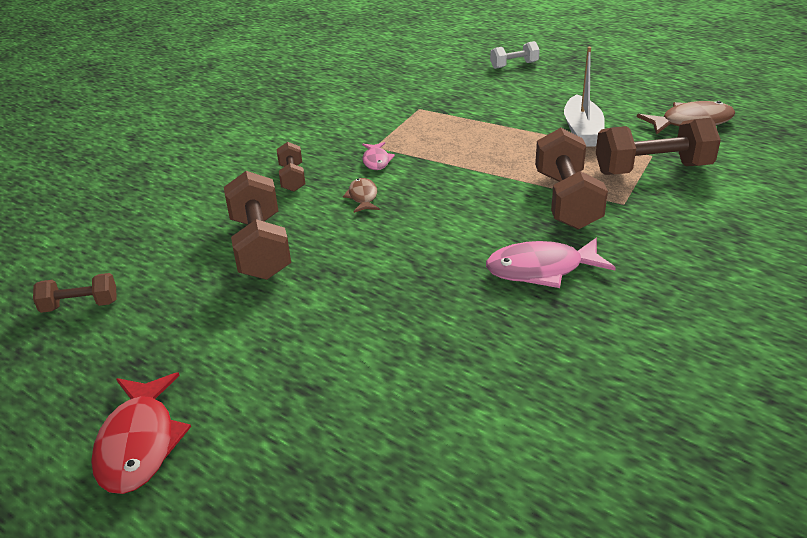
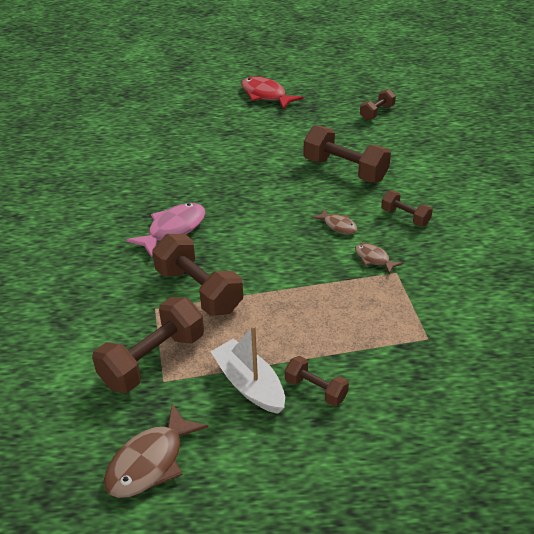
camera: 140 degrees right, 5 degrees up
(376, 161) = (374, 259): pink fish -> brown fish
(514, 65) = (435, 484): white dumbbell -> none
(535, 114) = (316, 389): none -> brown dumbbell

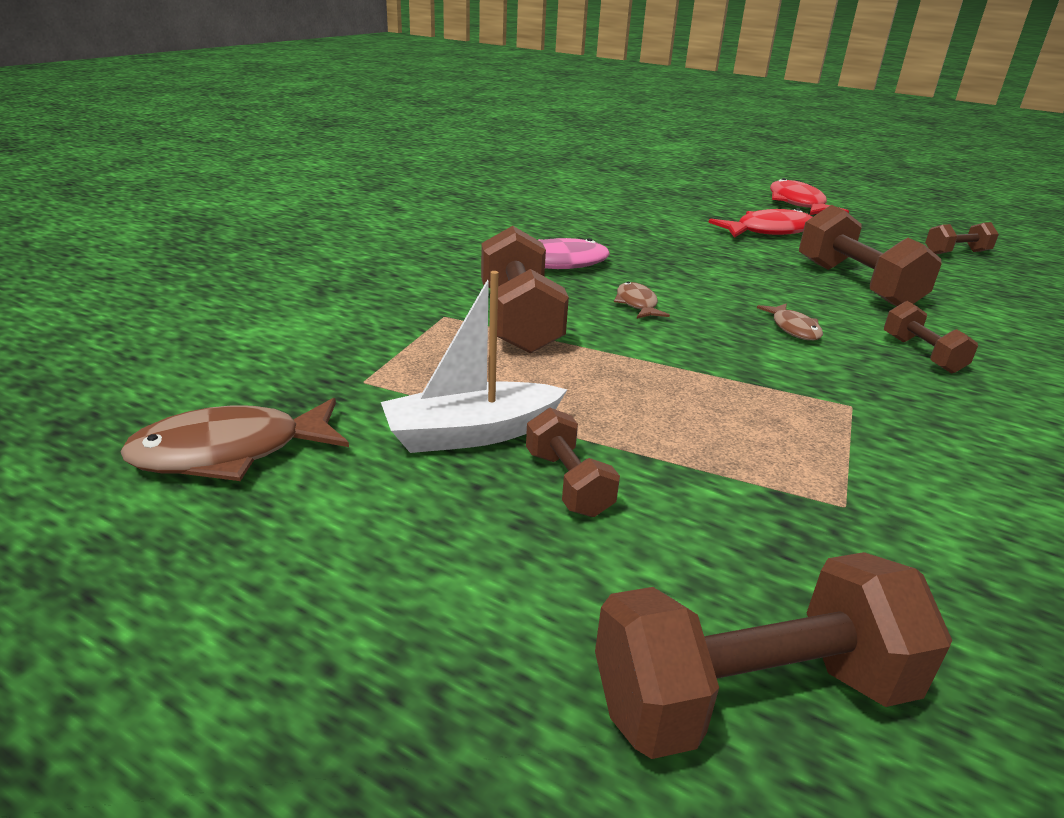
camera: 30 degrees right, 10 degrees down
(153, 360) = (378, 357): brown dumbbell -> brown dumbbell (752, 695)
(249, 385) = (472, 433): white boat -> white boat turned 105 degrees counterclockwise
(268, 135) = (768, 231): none -> red fish
(374, 259) = (823, 378): brown fish -> brown fish (637, 304)

